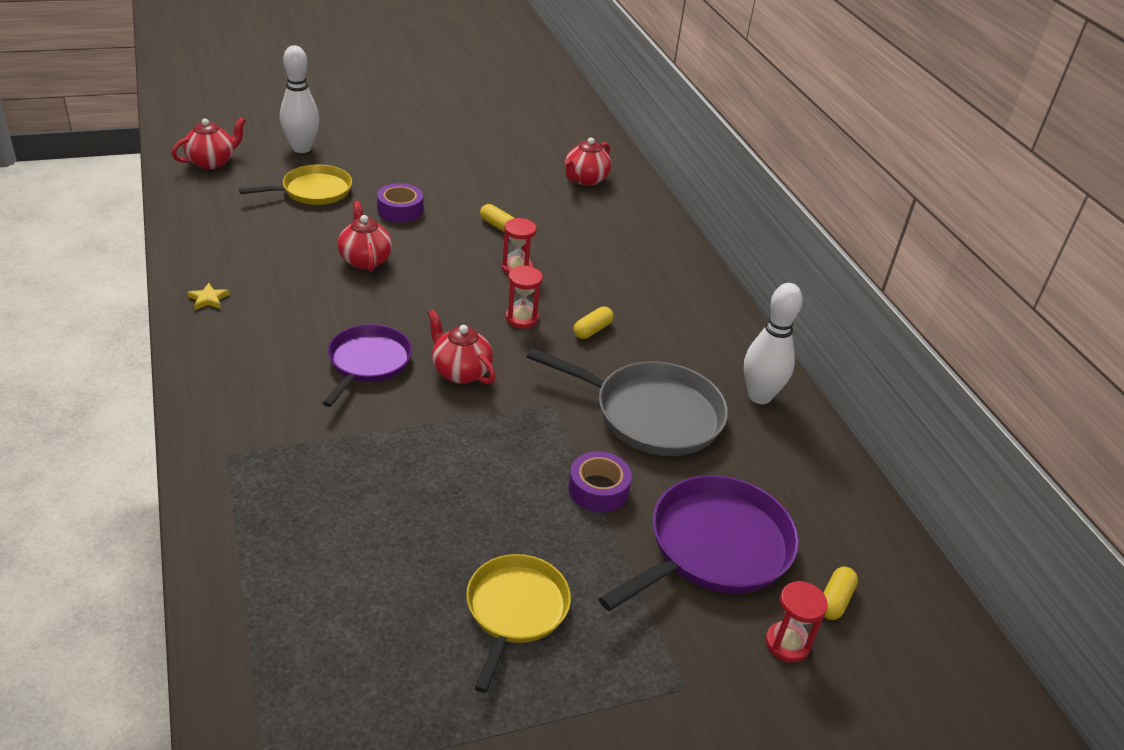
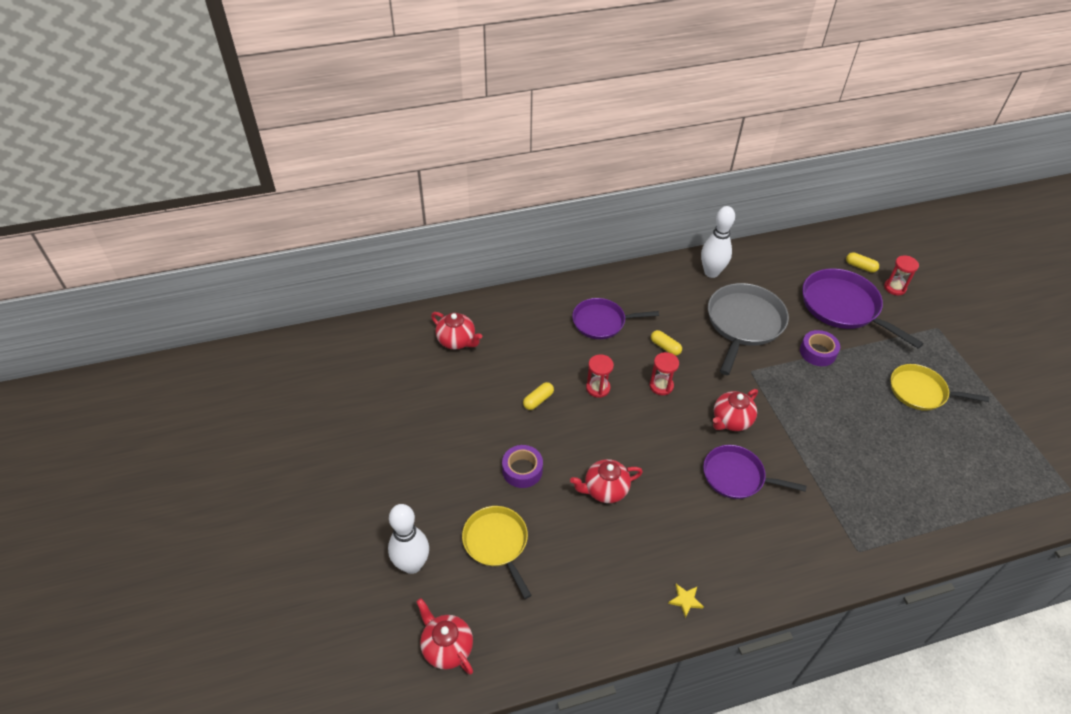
camera: 85 degrees left, 10 degrees up
(632, 281) = (601, 322): none -> purple pan

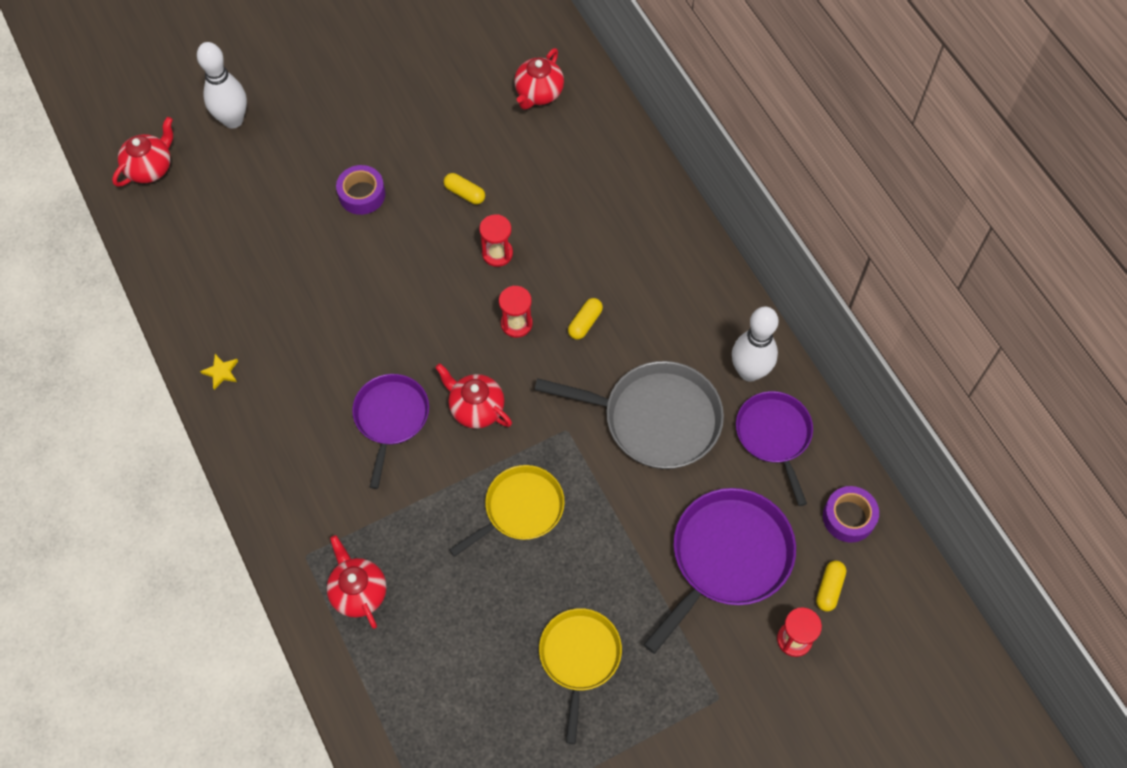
camera: 80 degrees right, 15 degrees up
(496, 543) = (267, 187): yellow pan -> yellow pan (520, 509)
(601, 322) = (611, 243): purple pan -> purple pan (774, 435)
(605, 490) = (348, 279): red teapot -> red teapot (358, 592)
(817, 352) = (623, 518): purple tape -> purple tape (848, 517)

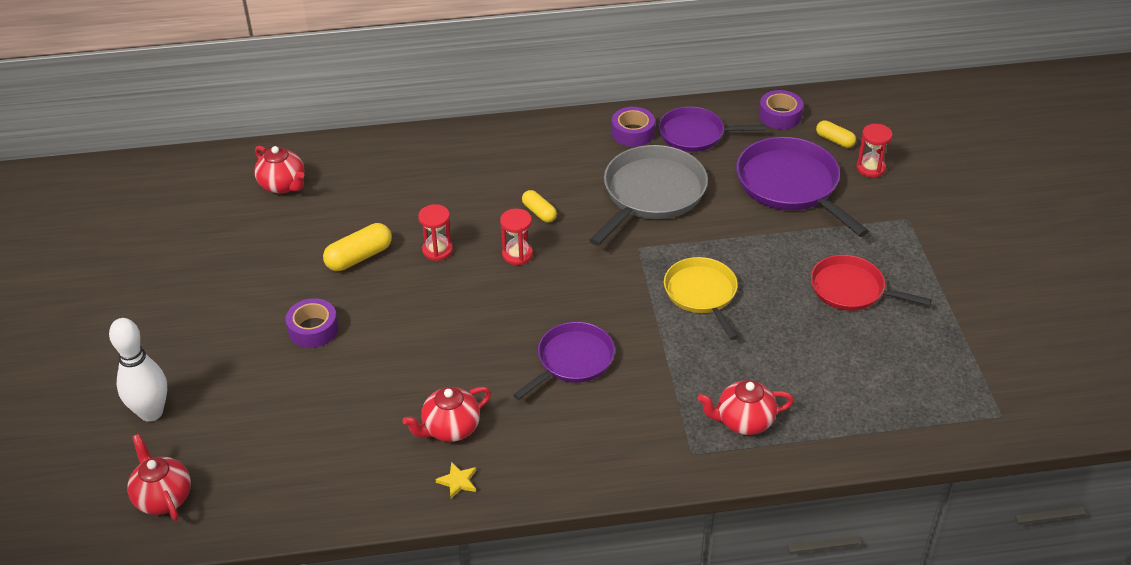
camera: 70 degrees left, 20 degrees down
(391, 417) = (572, 360): purple pan -> purple pan turned 105 degrees clockwise
(464, 193) = (359, 257): yellow capsule -> yellow capsule, size x1.58
(475, 408) = (590, 300): red teapot -> red teapot (450, 429)
(579, 657) = (851, 289): yellow pan -> red pan
(749, 371) = (632, 133): white bowling pin -> purple tape

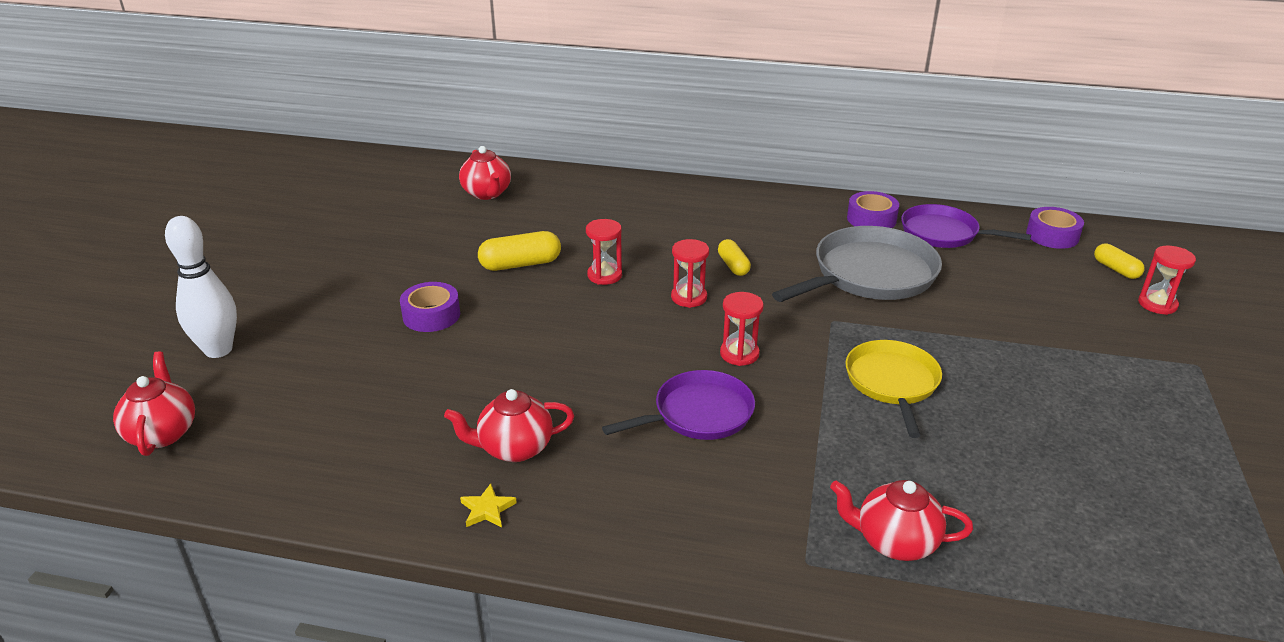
camera: 20 degrees right, 10 degrees down
(580, 298) = (739, 354): none -> red hourglass
(790, 185) = (1045, 300): purple pan -> none
(851, 289) = (1098, 424): red pan -> none

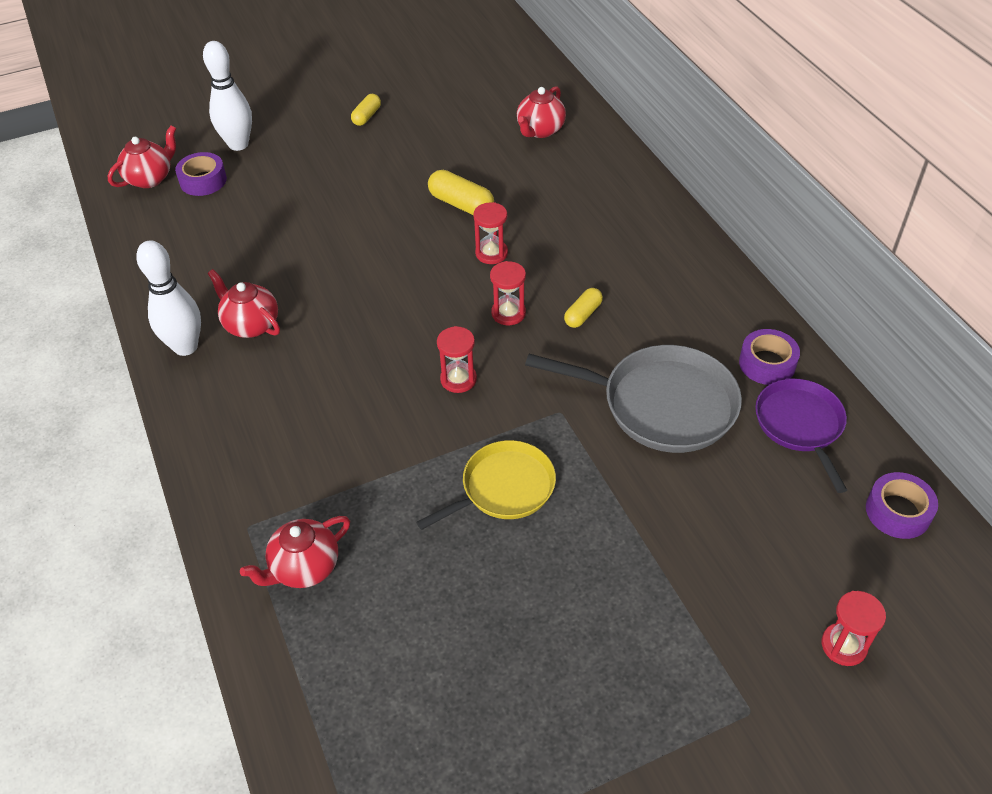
camera: 55 degrees right, 15 degrees up
(431, 315) = (356, 203): purple tape -> purple tape (203, 181)
(487, 509) = (185, 347): yellow star -> white bowling pin
(699, 414) = (363, 394): purple pan -> none
(894, 542) = (304, 568): red teapot -> red teapot turned 105 degrees counterclockwise
(1116, 269) = (882, 588): yellow capsule -> yellow capsule (366, 116)

